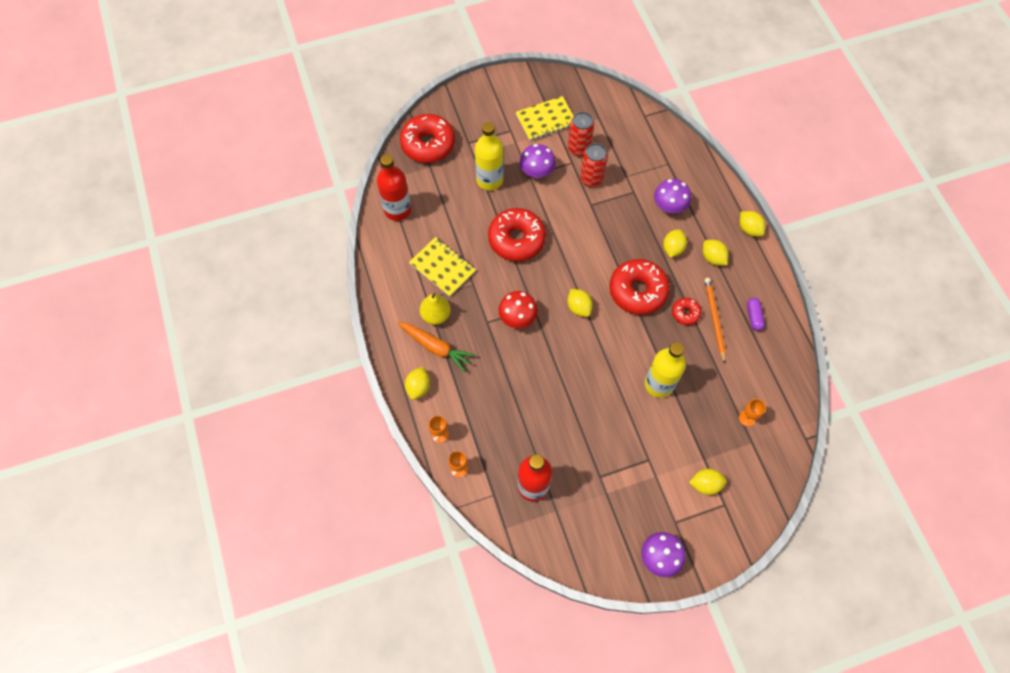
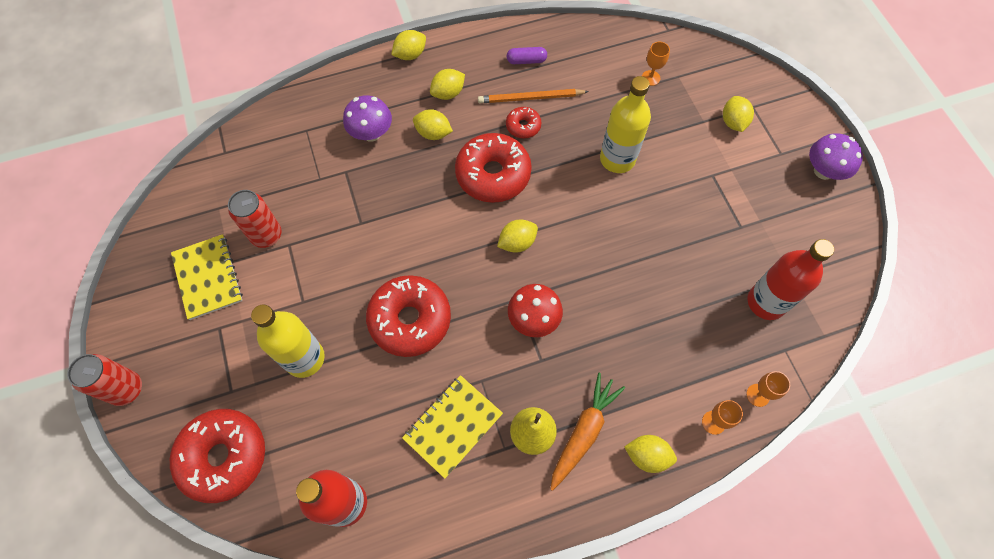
camera: 90 degrees left, 0 degrees up
(537, 172) = (298, 291): purple mushroom -> none
(591, 179) = (319, 221): red can -> red can (126, 389)

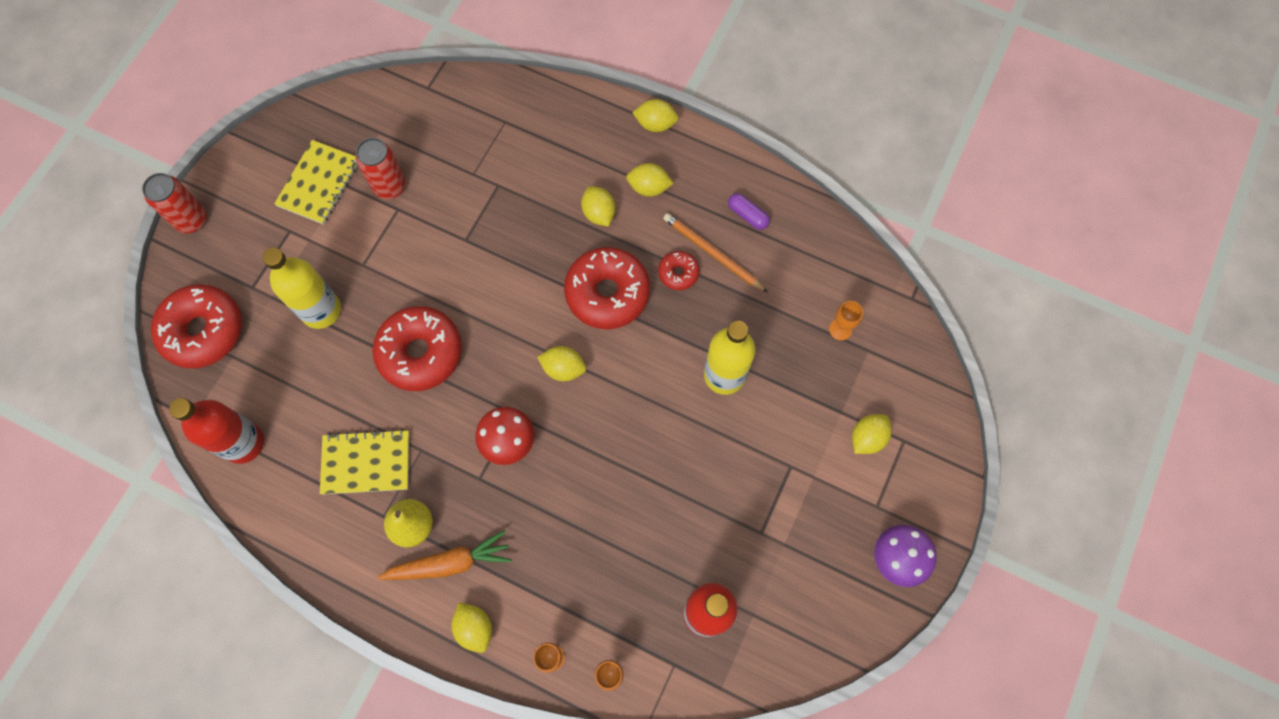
camera: 45 degrees right, 5 degrees up
(371, 133) = (551, 169): purple mushroom -> none

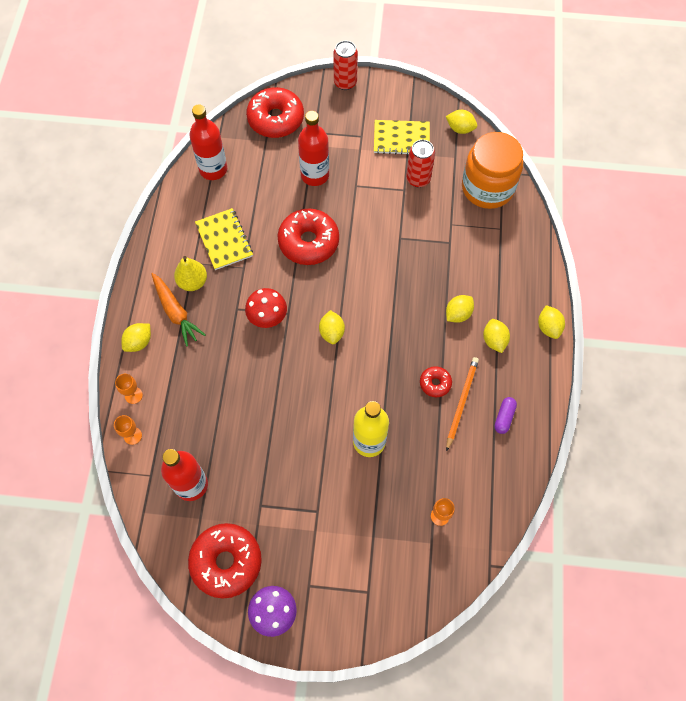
camera: 70 degrees right, 5 degrees down
(321, 310) = (315, 175): yellow bottle -> red bottle
(441, 113) = (487, 188): none -> orange jar
(607, 293) = (399, 341): red donut -> red donut (226, 562)
(867, 438) = (359, 562): yellow lemon -> yellow lemon (460, 129)

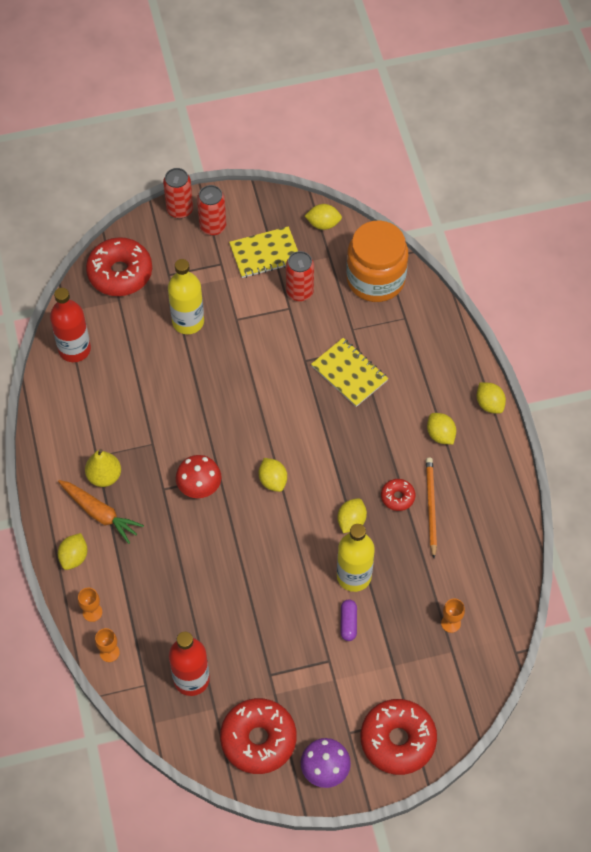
camera: 20 degrees left, 5 degrees down
(224, 240) = (119, 421): yellow notebook -> yellow notebook (349, 373)
(308, 242) = (210, 395): red donut -> red donut (397, 740)
(315, 175) = (188, 321): red bottle -> yellow bottle
(367, 104) = (213, 226): none -> red can
(458, 314) = (394, 420): yellow lemon -> yellow lemon (351, 521)
(504, 417) = (478, 507): purple capsule -> purple capsule (348, 623)

